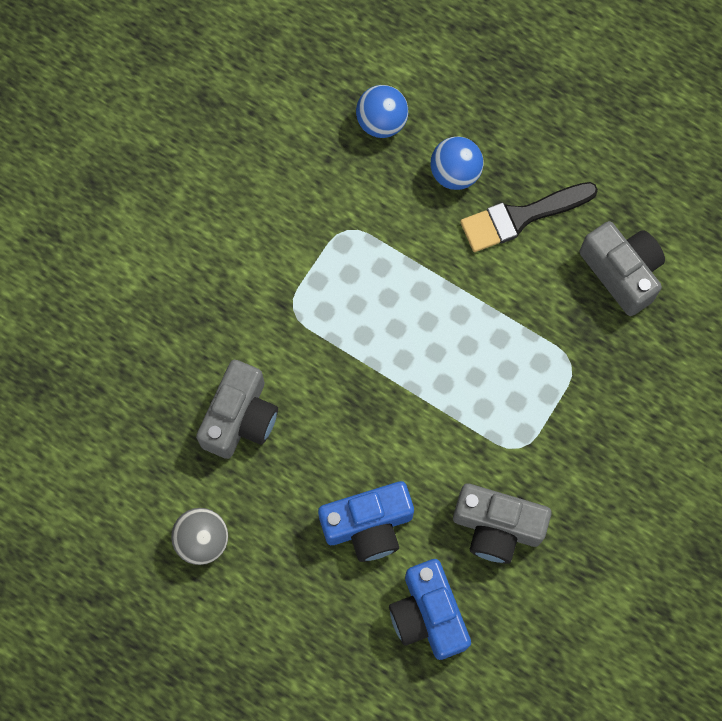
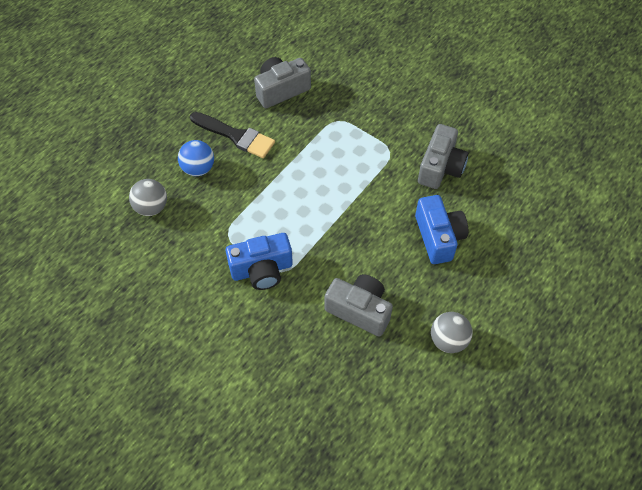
camera: 85 degrees left, 15 degrees down
(381, 122) = (151, 207): blue ball -> grey ball
(428, 615) = (497, 208): blue camera -> blue camera (262, 270)
(521, 217) = (236, 136): black brush -> black brush turned 45 degrees counterclockwise

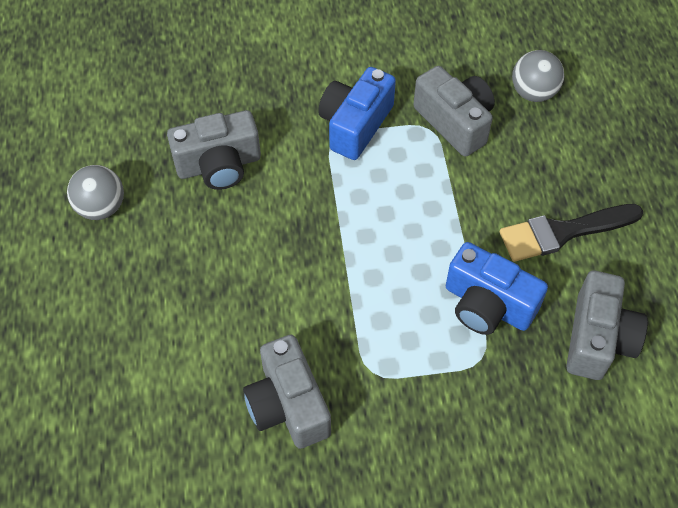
camera: 135 degrees right, 0 degrees up
(198, 168) = (547, 164): blue ball -> none
(210, 226) = (455, 122): none -> grey camera
(438, 237) = (207, 308): blue camera -> blue camera (487, 305)

